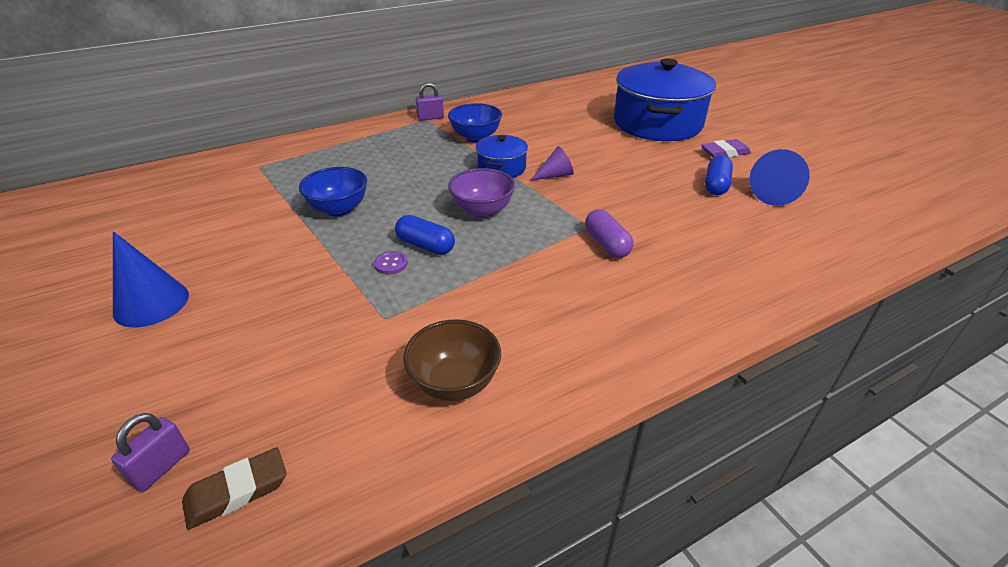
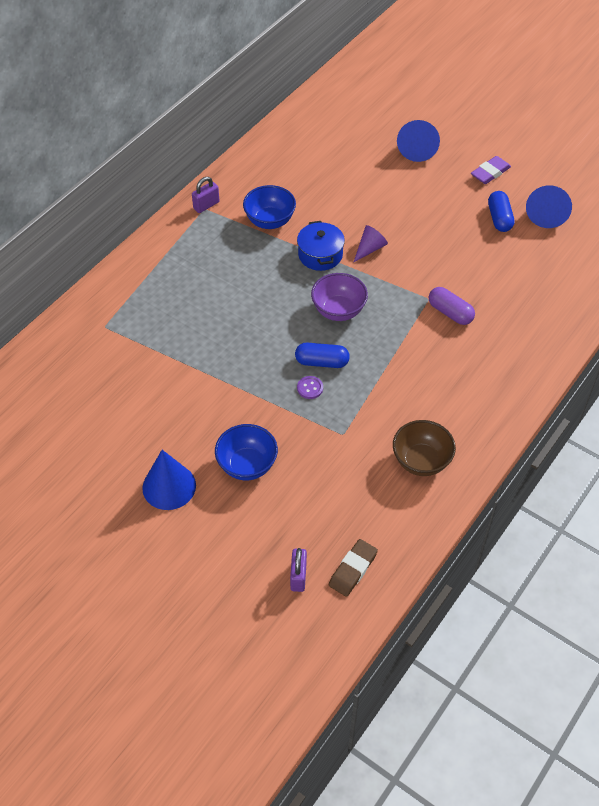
camera: 25 degrees left, 15 degrees up
(339, 209) = (223, 350): blue bowl -> blue bowl (247, 465)
(657, 123) = (417, 147): blue pot -> blue cone

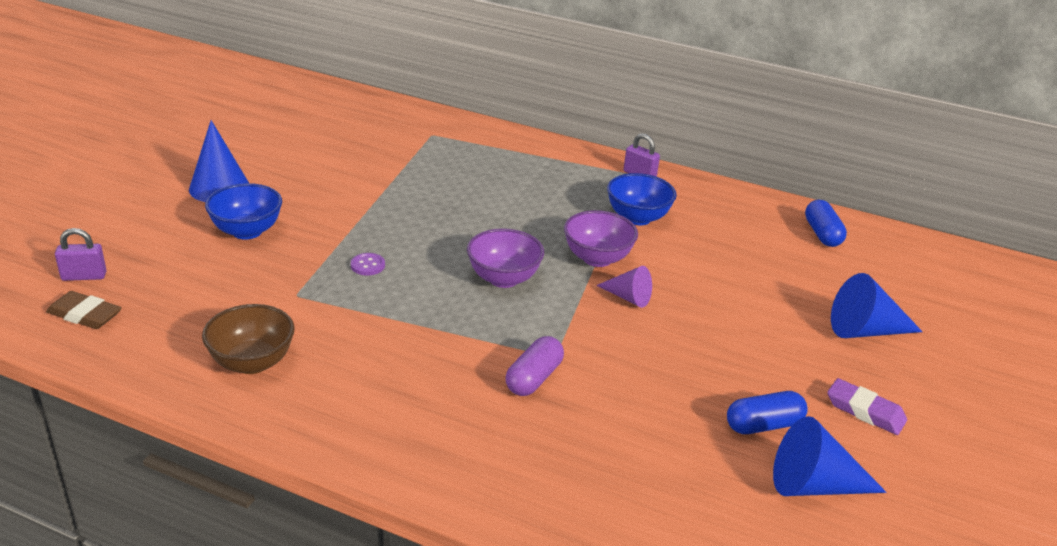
camera: 75 degrees right, 20 degrees down
(320, 255) = (597, 258): blue pot -> purple bowl
(322, 362) = (412, 271): blue capsule -> blue capsule (822, 234)

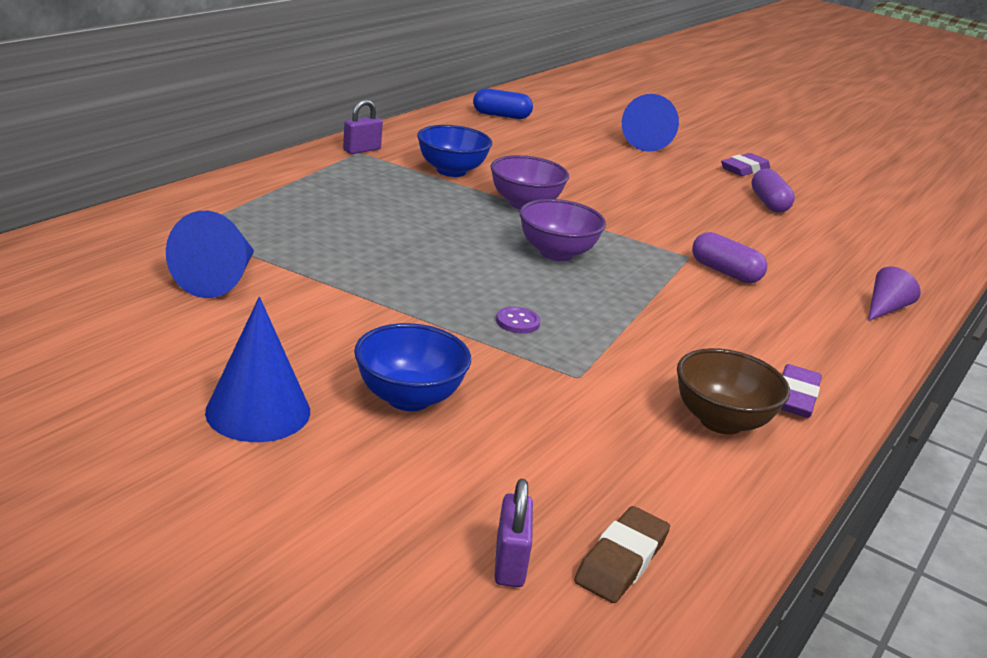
camera: 80 degrees left, 5 degrees down
(302, 407) = (795, 397): none -> purple eraser
(628, 297) = (595, 207): purple cone -> purple cone (885, 309)
(763, 425) = (769, 203): blue capsule -> purple capsule
(813, 485) = (830, 205): blue cone -> blue cone (219, 279)

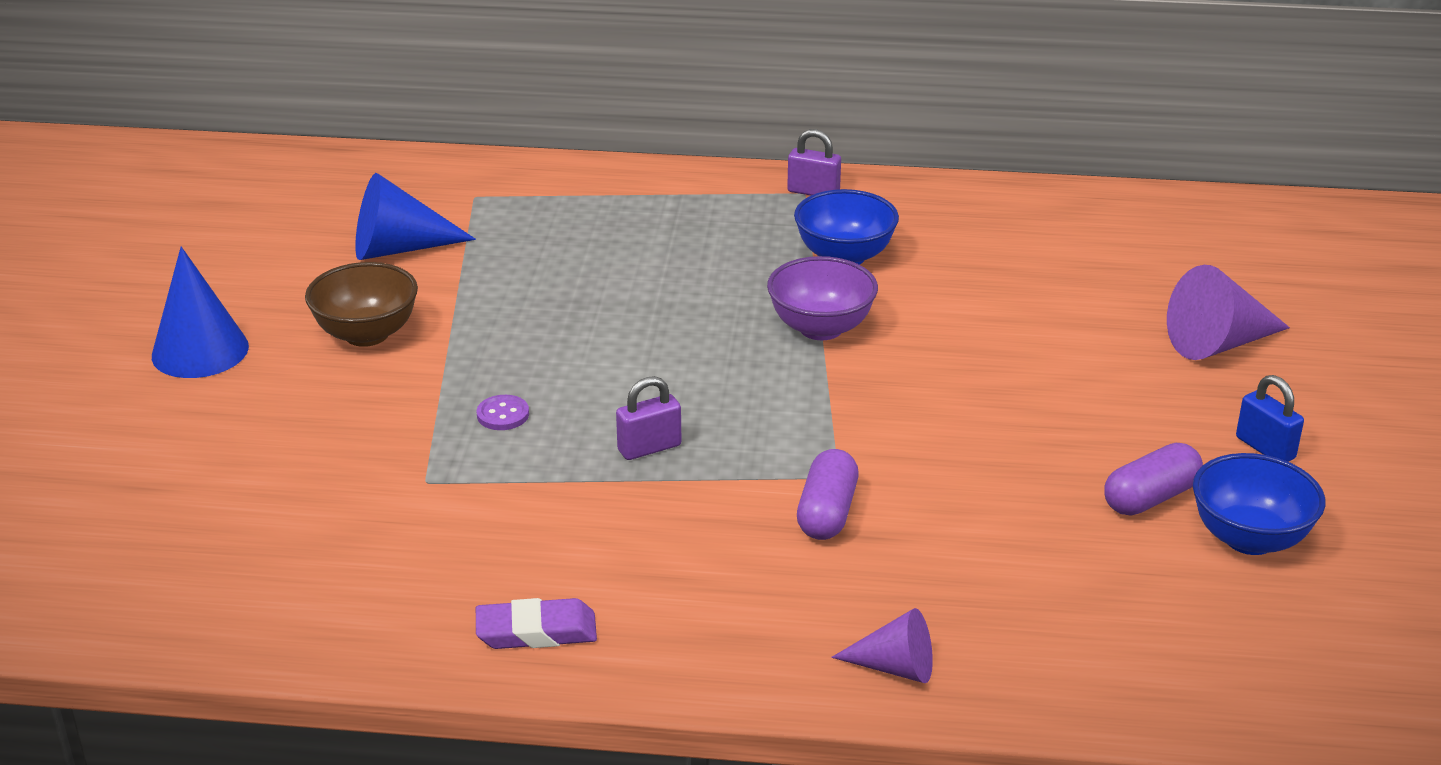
camera: 65 degrees right, 5 degrees up
(409, 398) = (289, 407): blue bowl -> blue bowl (1249, 538)
(501, 115) = (1103, 223): blue capsule -> none
(510, 562) = (85, 532): purple padlock -> purple padlock (649, 448)
(556, 253) = (708, 387): purple bowl -> none
(621, 560) = (129, 586): brown eraser -> none
(645, 142) = (1218, 343): blue cone -> purple cone
(721, 421) = (426, 590): brown bowl -> brown bowl (366, 334)
(744, 169) = (1265, 448): purple eraser -> blue padlock

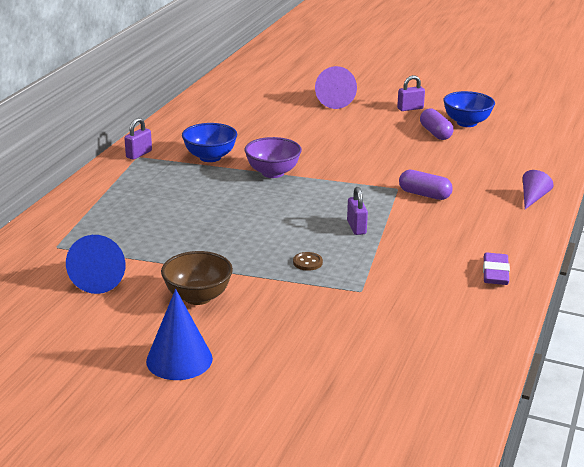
camera: 75 degrees left, 5 degrees down
(503, 415) = (307, 262): purple button -> brown button
(1265, 448) = (410, 108): blue padlock -> purple padlock

